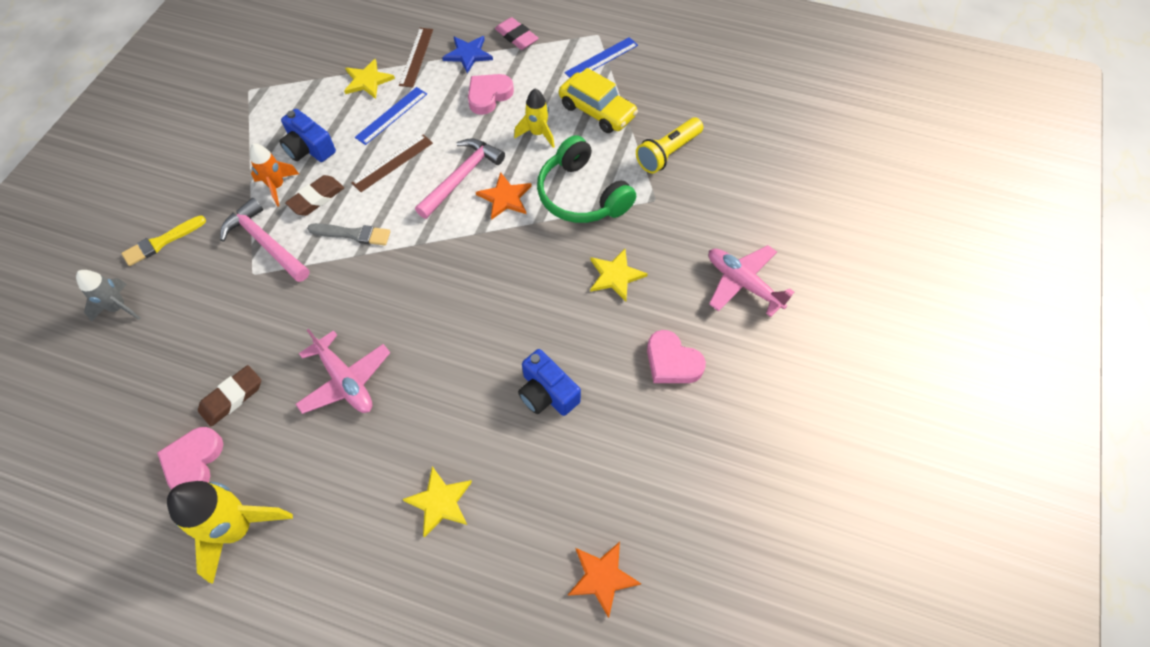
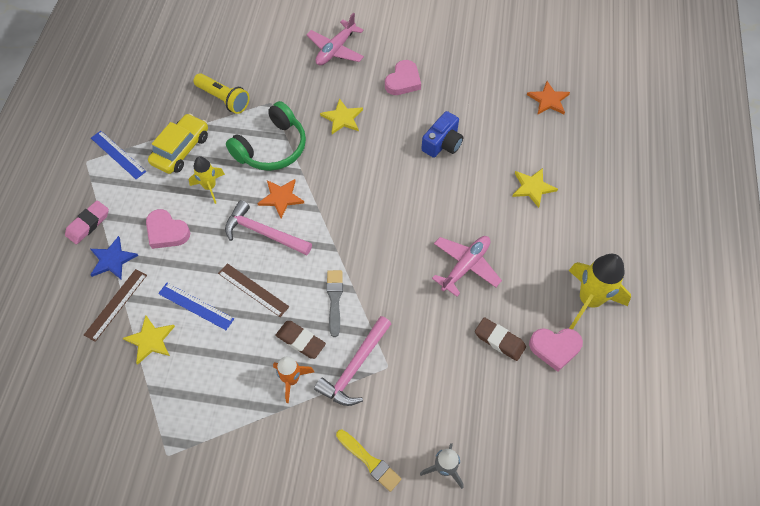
camera: 100 degrees left, 0 degrees up
(309, 148) = (242, 367): blue camera -> none
(416, 57) = (116, 304): brown ruler -> brown ruler turned 60 degrees counterclockwise

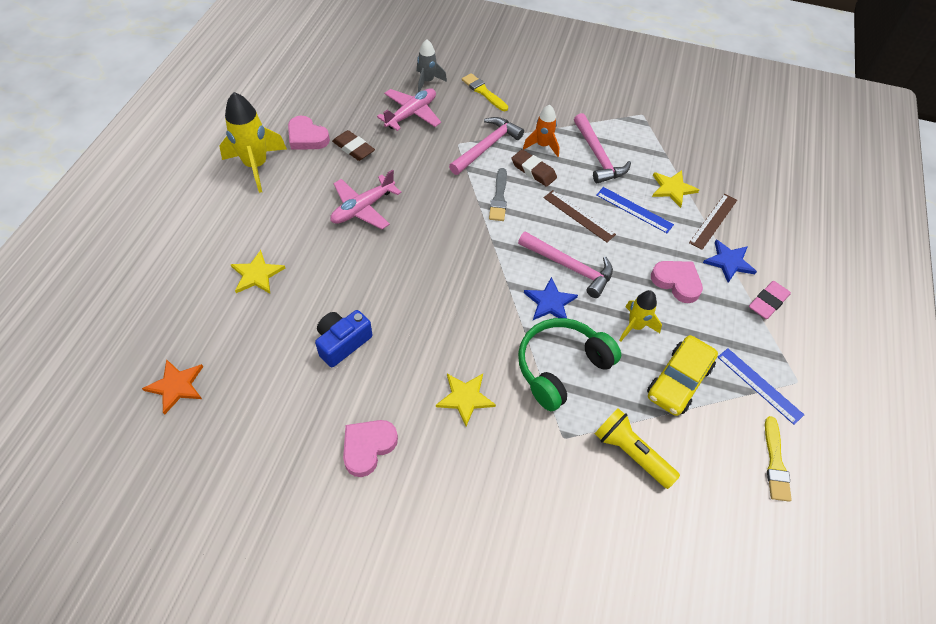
camera: 175 degrees left, 5 degrees down
(123, 106) = (775, 462): none -> yellow brush
(228, 374) = (598, 156): none -> pink hammer
(281, 198) = (550, 302): orange star -> blue star
(335, 49) = (460, 525): pink plane -> pink plane (411, 114)
(555, 348) = (307, 137): pink heart -> pink heart turned 150 degrees counterclockwise

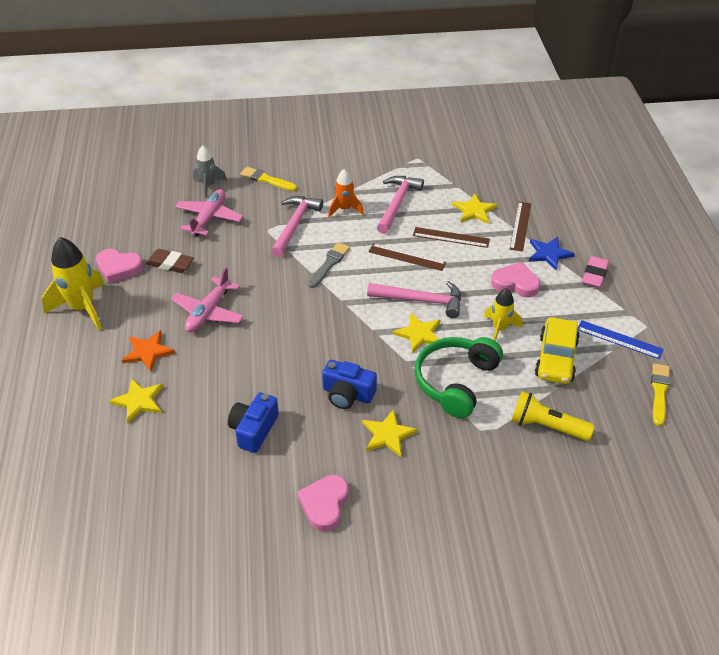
camera: 20 degrees left, 10 degrees down
(176, 386) = (115, 521): orange star -> orange star (148, 352)
(448, 340) = (347, 394): none -> blue camera
(499, 197) = (329, 264): grey brush -> grey brush turned 135 degrees counterclockwise
(533, 171) = (347, 232): brown eraser -> none
(550, 302) = (419, 334): blue star -> yellow star
(598, 156) = (397, 203): pink hammer -> pink hammer turned 120 degrees counterclockwise
(634, 210) = (451, 237): blue ruler -> brown ruler
(775, 462) = (659, 392): yellow brush -> yellow brush turned 150 degrees counterclockwise

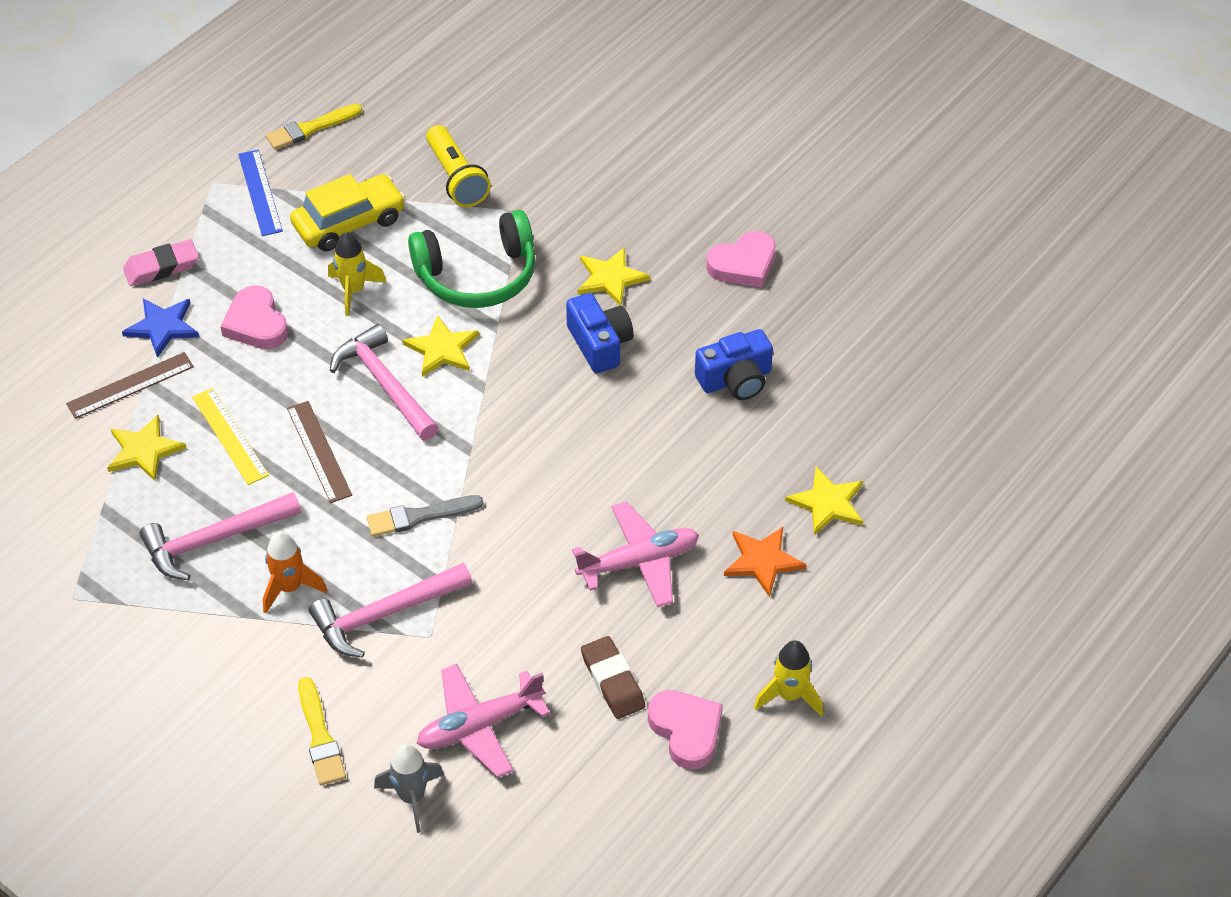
camera: 135 degrees left, 5 degrees up
(82, 308) = (789, 695): yellow rocket -> yellow rocket, size x0.59
(451, 237) = (230, 436): brown ruler -> yellow ruler

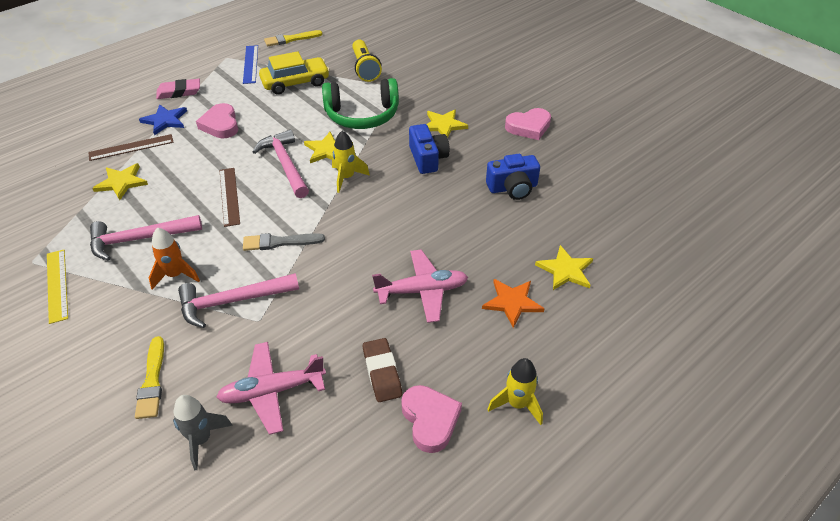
camera: 10 degrees right, 5 degrees down
(230, 436) = (178, 181): yellow ruler -> yellow ruler (57, 285)
(354, 290) = (285, 115): yellow rocket -> yellow rocket (347, 178)

